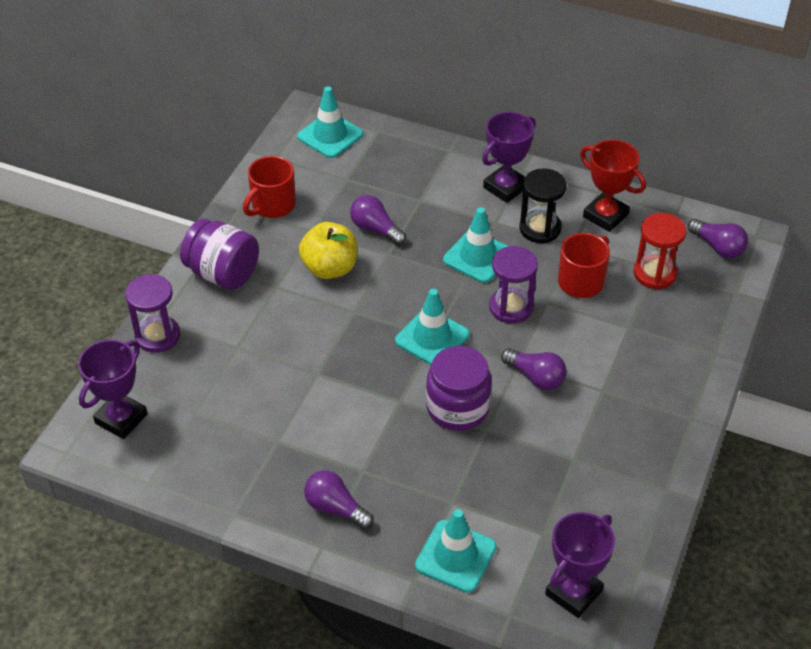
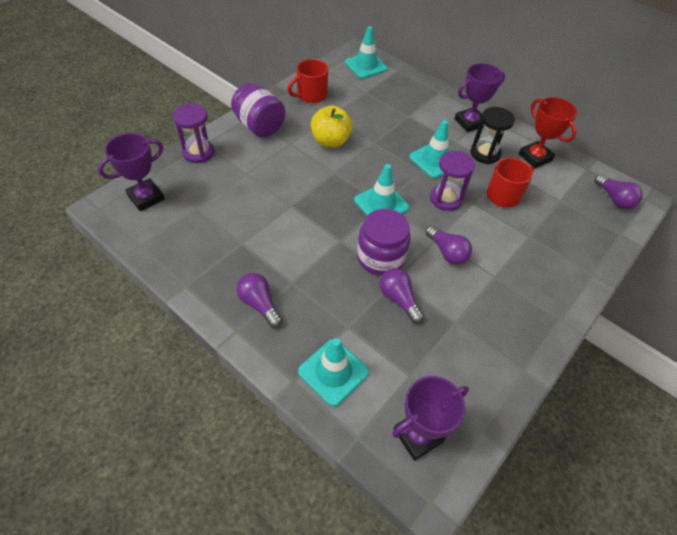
camera: 15 degrees right, 5 degrees up
(375, 229) = (371, 126): purple light bulb -> purple light bulb (398, 299)
(654, 273) = (560, 204): red hourglass -> none

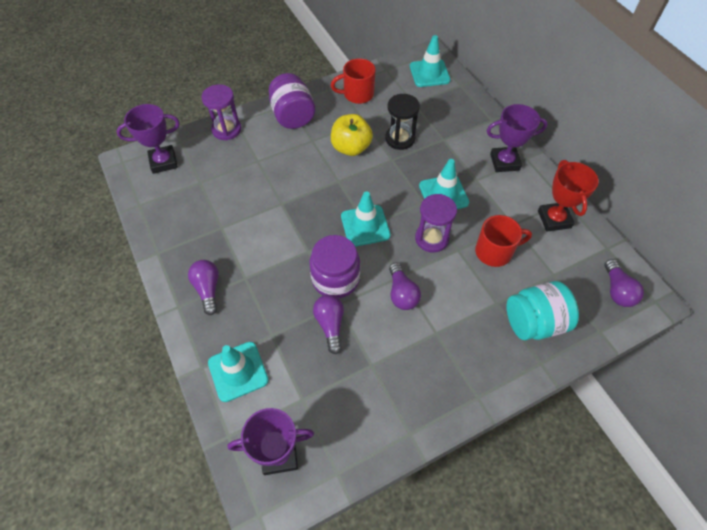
camera: 25 degrees right, 5 degrees up
(485, 153) = (501, 201): black hourglass -> black hourglass (400, 139)
(568, 242) = (534, 322): none -> turquoise jar

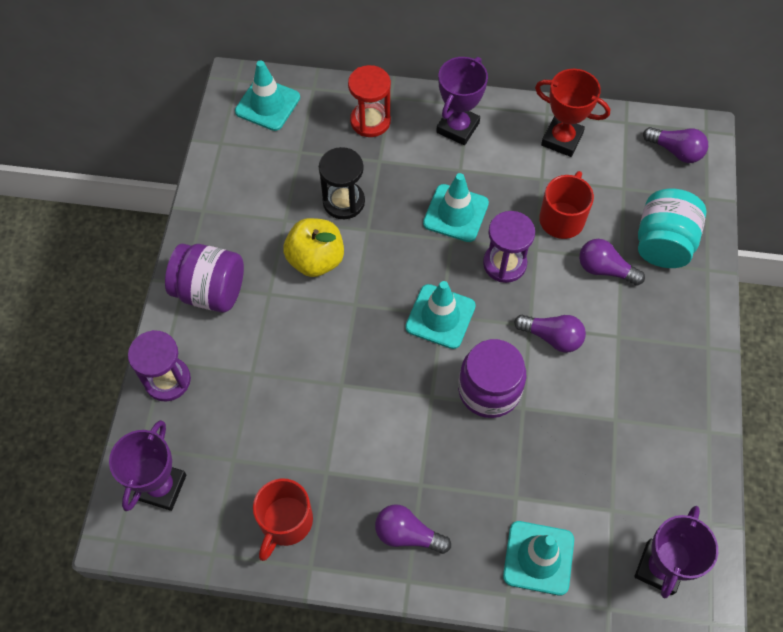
camera: 55 degrees left, 5 degrees up
(330, 325) = (543, 430): purple light bulb -> purple light bulb (605, 269)
(357, 94) = (235, 199): red mug -> red mug (285, 522)
(465, 120) = (370, 121): none -> red hourglass

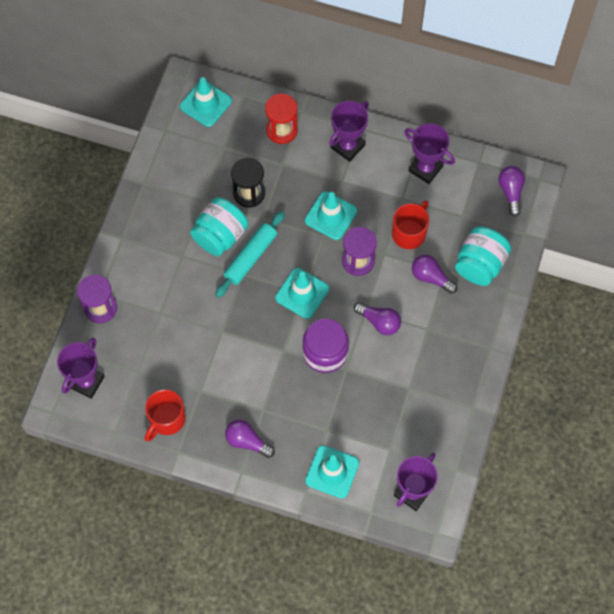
camera: 10 degrees right, 5 degrees up
(210, 291) = (140, 247): purple jar -> none
(316, 260) = (220, 235): yellow apple -> turquoise jar
(362, 281) = (251, 257): none -> turquoise rolling pin
(562, 139) = (425, 168): red trophy -> purple trophy
(675, 151) = (510, 192): purple light bulb -> purple light bulb turned 135 degrees counterclockwise

